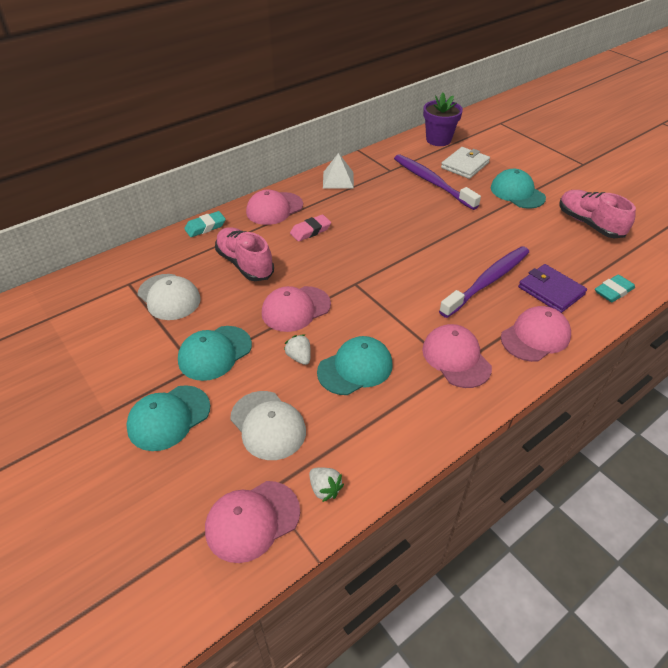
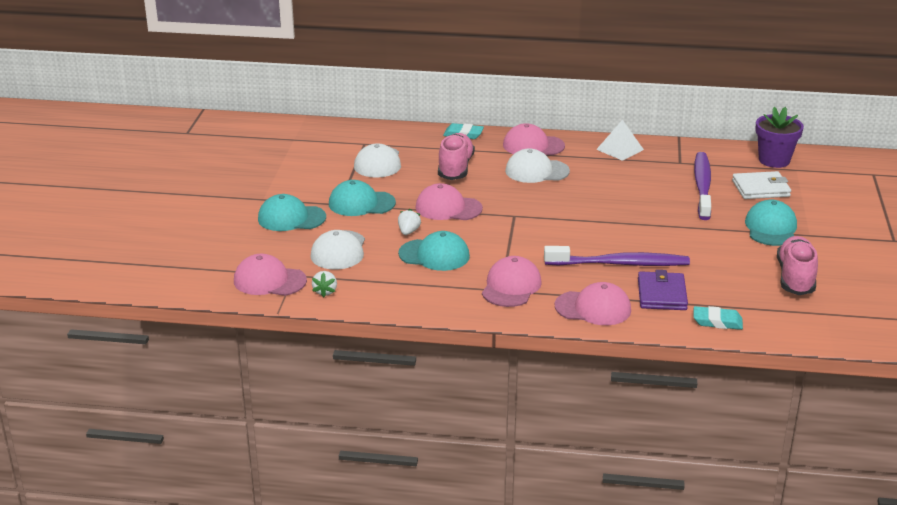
camera: 45 degrees right, 15 degrees down
(310, 231) = (536, 171): pink eraser -> white cap

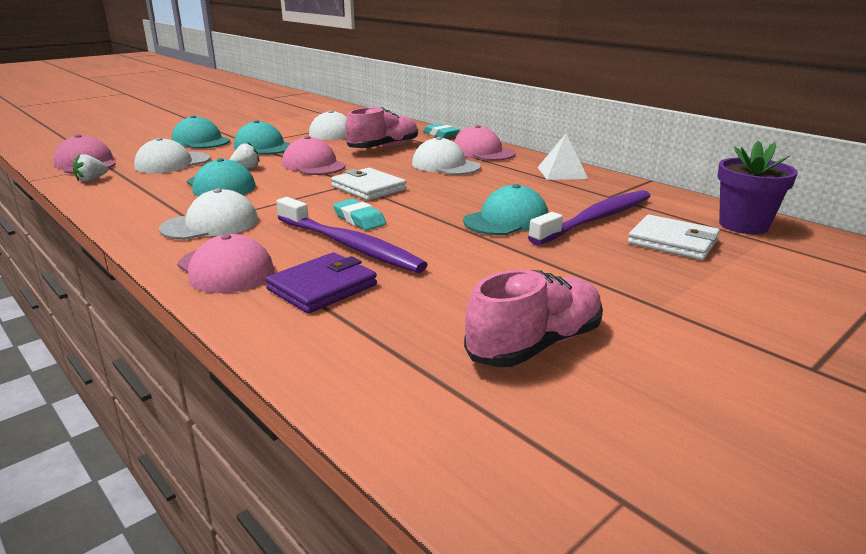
camera: 40 degrees right, 5 degrees down
(511, 286) = (210, 224): pink cap -> white cap
(534, 215) = (368, 188): none -> white wallet
(717, 322) = (312, 344): turquoise eraser -> turquoise eraser (359, 219)
(771, 228) = (610, 280): turquoise cap -> turquoise cap (506, 220)

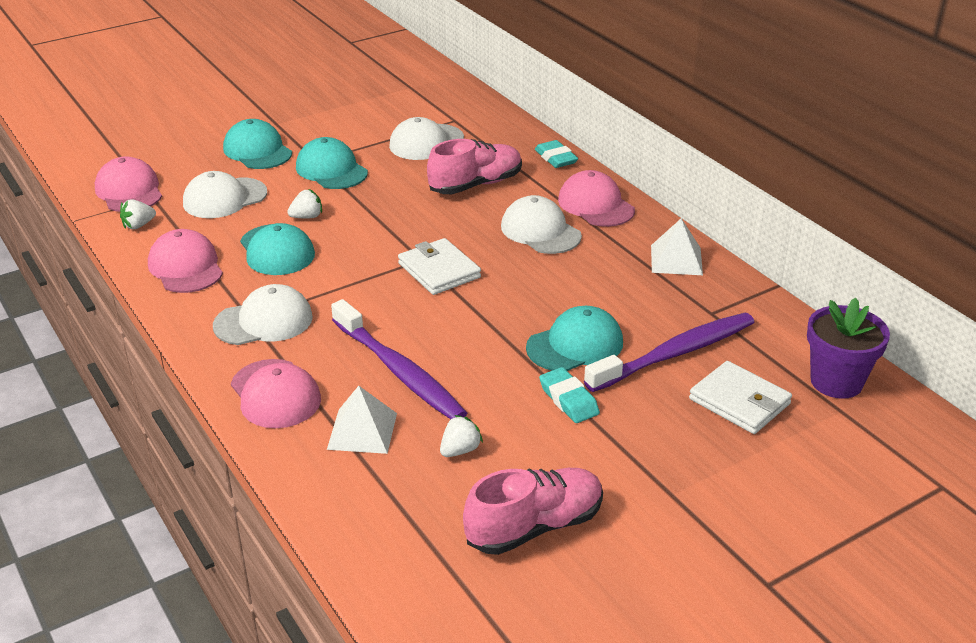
camera: 10 degrees right, 10 degrees up
(313, 165) = (385, 216): pink cap -> pink cap (186, 267)
(322, 287) = (362, 431): purple wallet -> white pyramid
(359, 219) = (417, 328): turquoise eraser -> turquoise eraser (568, 400)
(429, 293) = (460, 450): none -> white strawberry

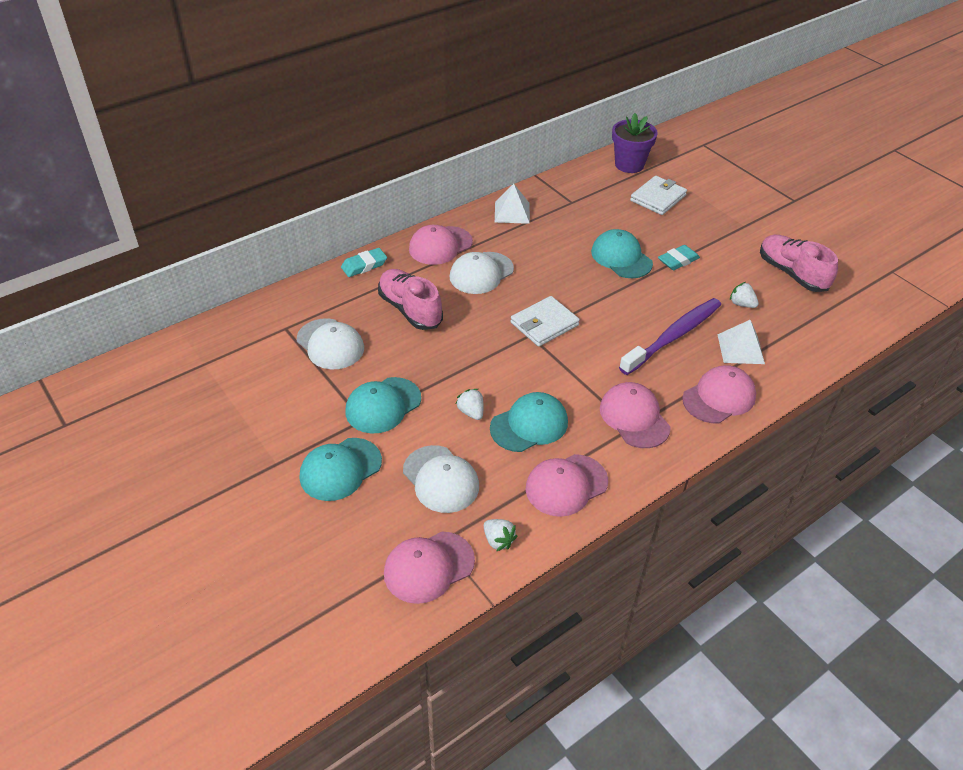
camera: 95 degrees left, 10 degrees up
(264, 321) = (634, 417): white cap -> pink cap
(675, 354) = (619, 218): purple toothbrush -> none

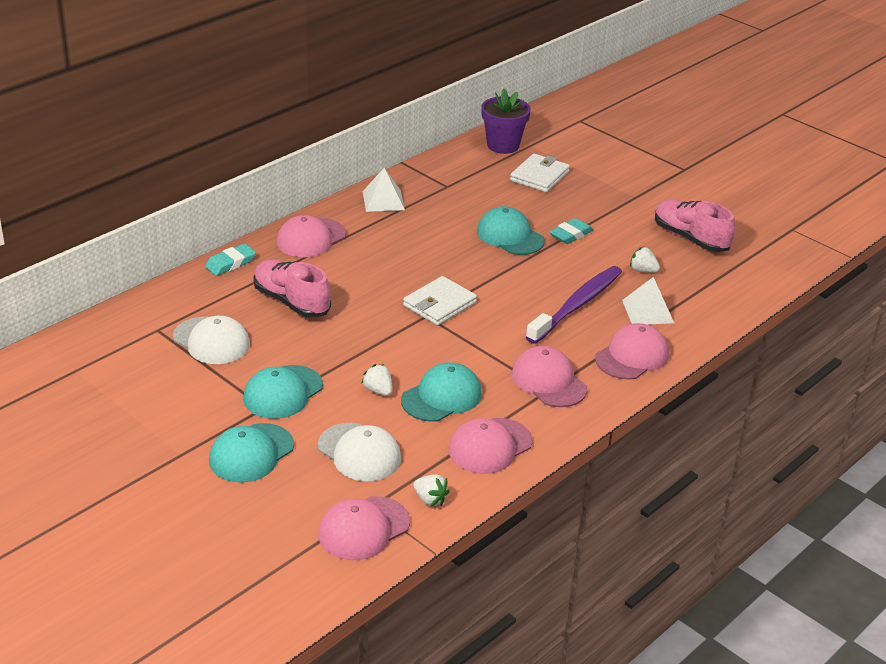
camera: 10 degrees left, 10 degrees down
(481, 273) = (362, 261): white cap -> none

